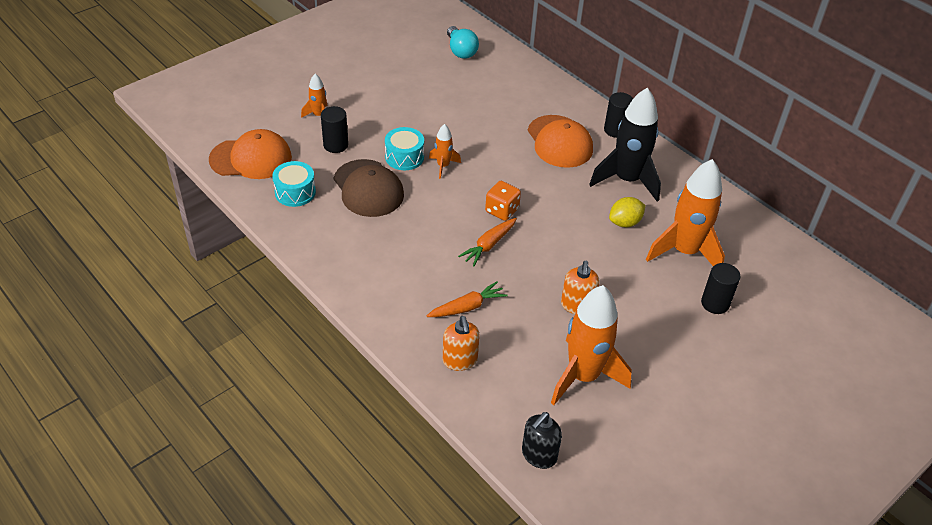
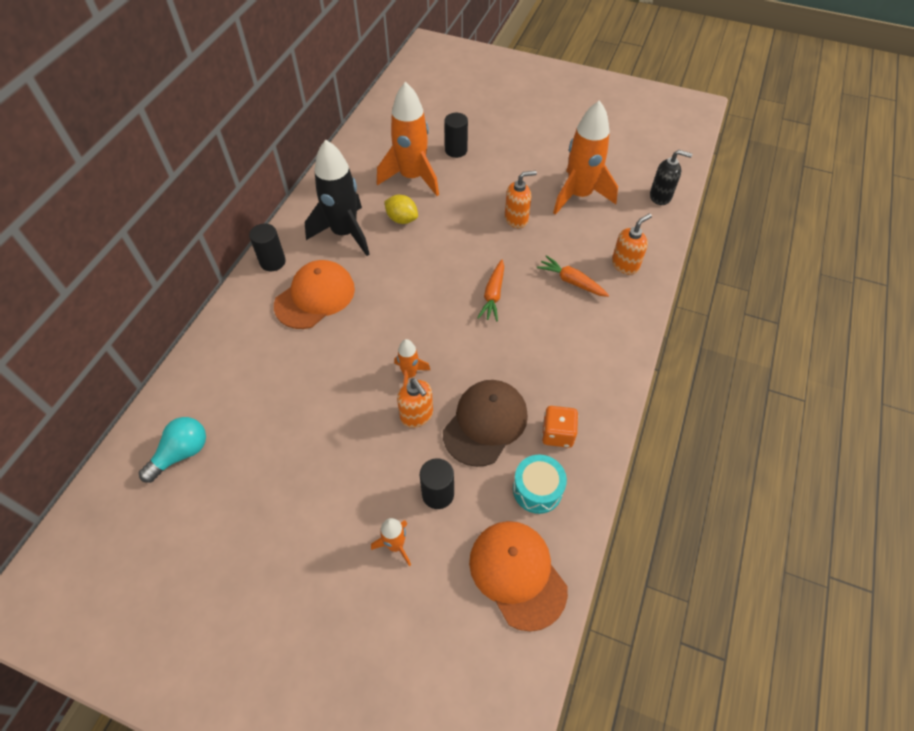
camera: 115 degrees left, 10 degrees up
(404, 157) = (417, 415): turquoise drum -> orange soap dispenser
(489, 245) = (493, 295): orange carrot -> orange carrot turned 90 degrees clockwise
(502, 210) = (443, 303): orange dice -> orange dice (557, 434)

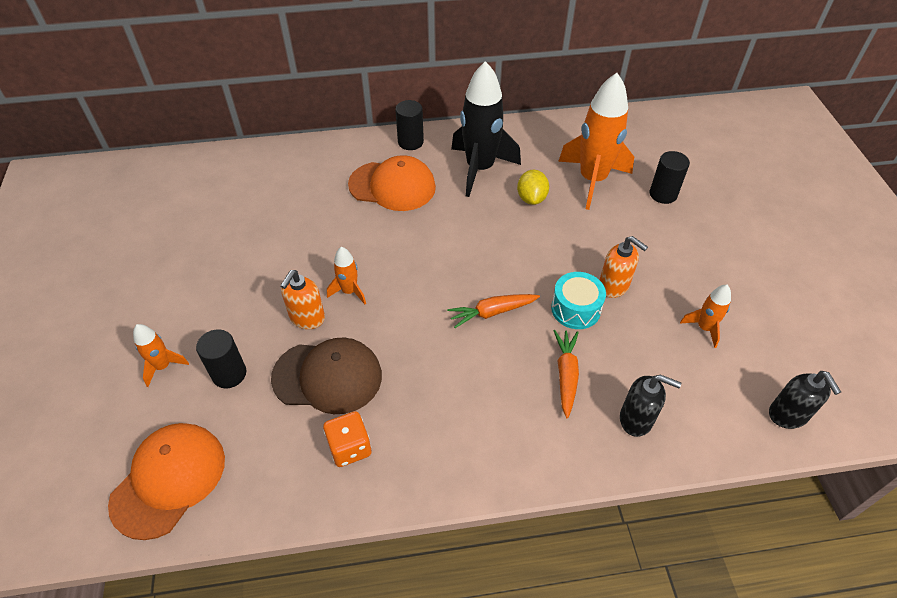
camera: 60 degrees right, 5 degrees down
(181, 453) = (191, 189): turquoise light bulb -> none
(537, 489) = (272, 457): turquoise drum -> turquoise drum (575, 309)
(579, 195) = (704, 328): orange rocket -> orange rocket, size x0.47
(625, 265) = (636, 419): orange soap dispenser -> black soap dispenser

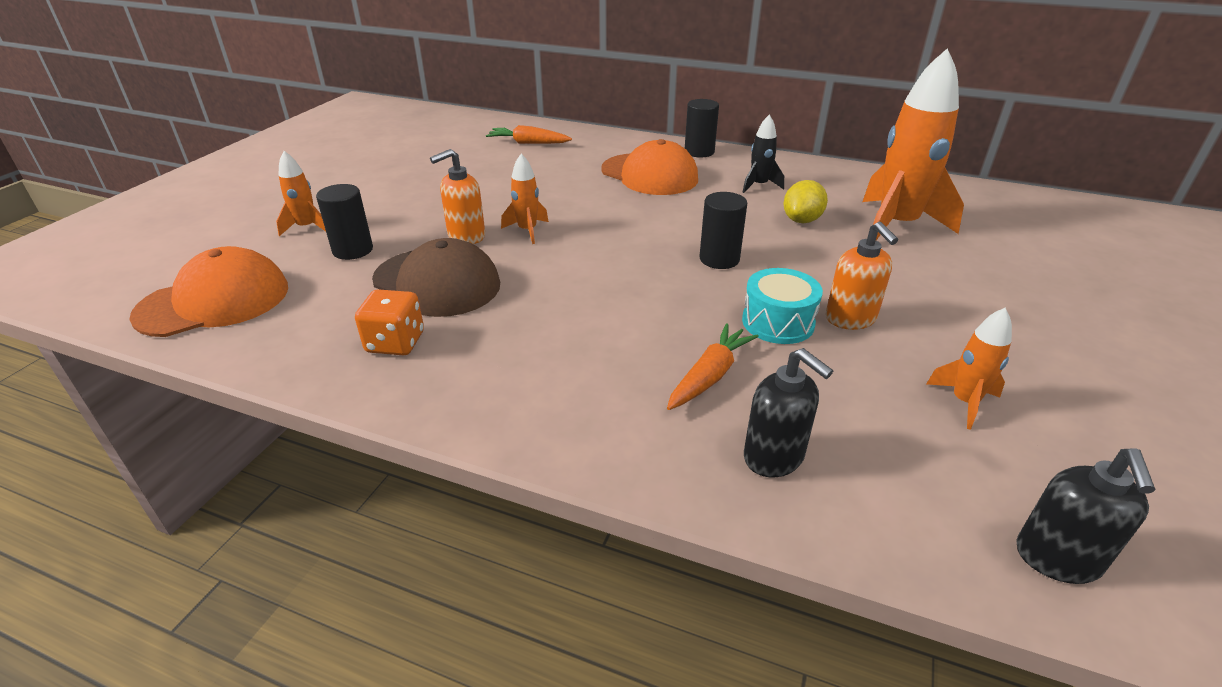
camera: 30 degrees right, 15 degrees down
(480, 169) = (759, 185): black rocket -> black rocket, size x0.47
(492, 312) = (666, 292): orange carrot -> orange carrot (528, 143)
(663, 194) = (992, 261): black cylinder -> black cylinder (719, 259)

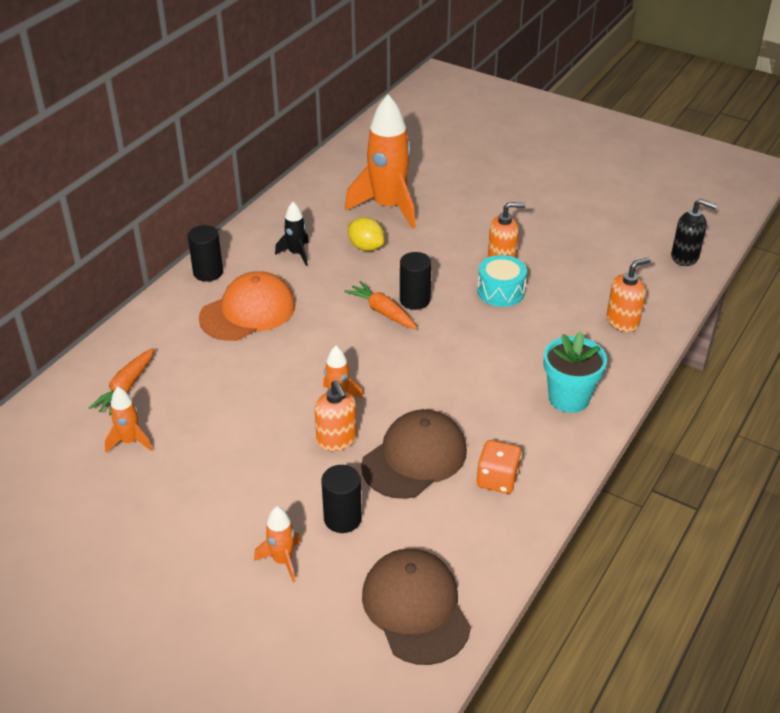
camera: 80 degrees left, 5 degrees up
(214, 301) = (416, 608): orange cap -> brown cap
(558, 398) = (569, 398): none -> turquoise flower pot
(710, 375) = (552, 331): orange carrot -> orange carrot (382, 311)
(774, 457) = (622, 321): black soap dispenser -> orange soap dispenser
(964, 402) = (584, 246): orange rocket -> orange rocket (130, 441)

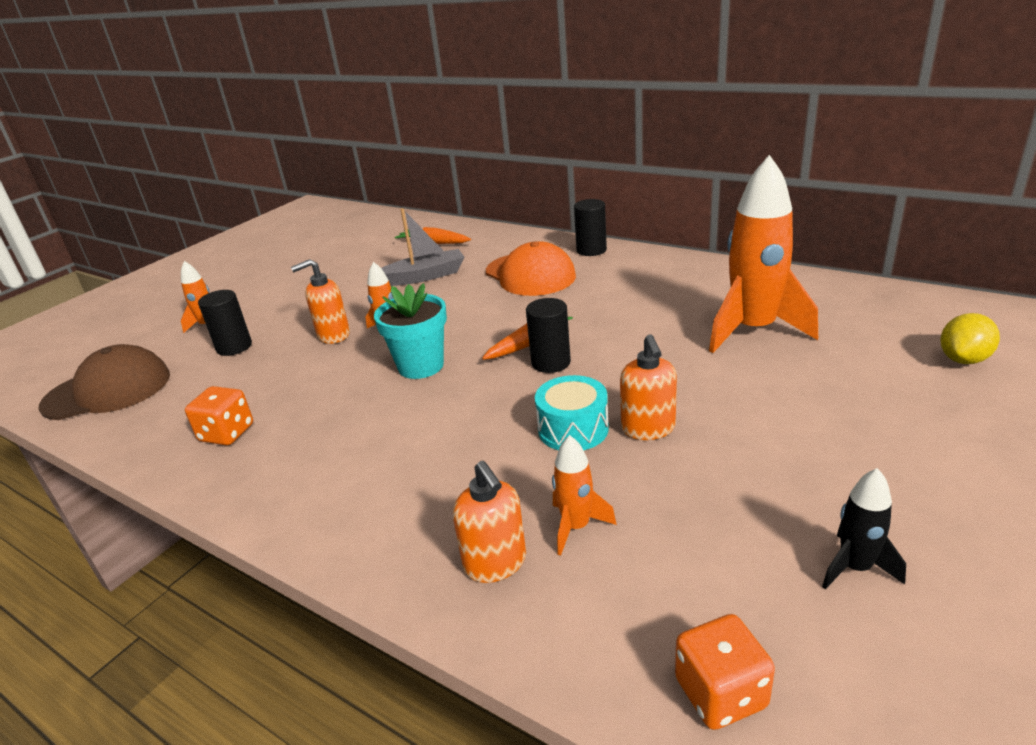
camera: 95 degrees right, 10 degrees down
(130, 441) = (371, 254): orange rocket -> orange rocket (576, 527)
(220, 386) = (424, 276): none -> grey boat
(296, 254) = (632, 286): black rocket -> black rocket (855, 568)
(366, 247) = (656, 323): yellow lemon -> yellow lemon (963, 359)
(414, 458) = (287, 379): brown cap -> none
(569, 398) = (333, 493): turquoise flower pot -> turquoise flower pot (421, 366)
(685, 257) = (720, 693): black soap dispenser -> orange dice

